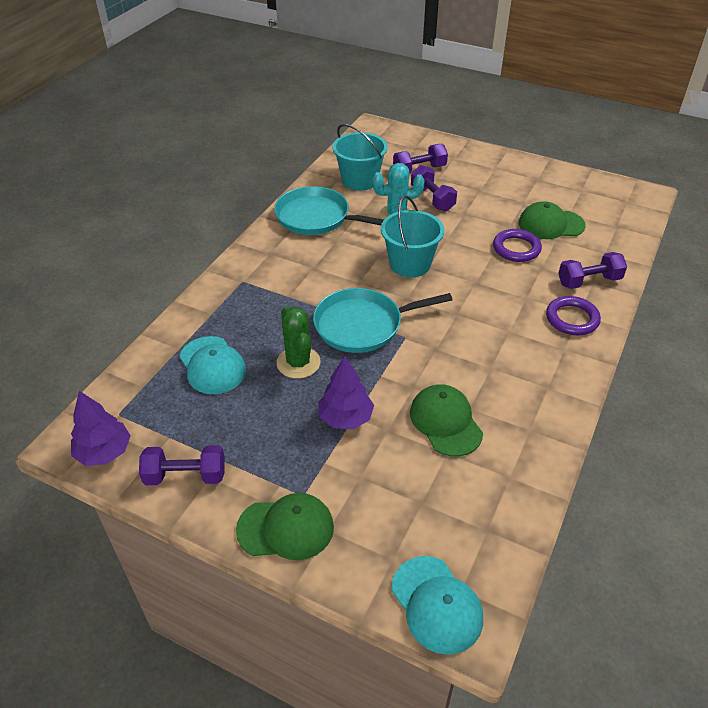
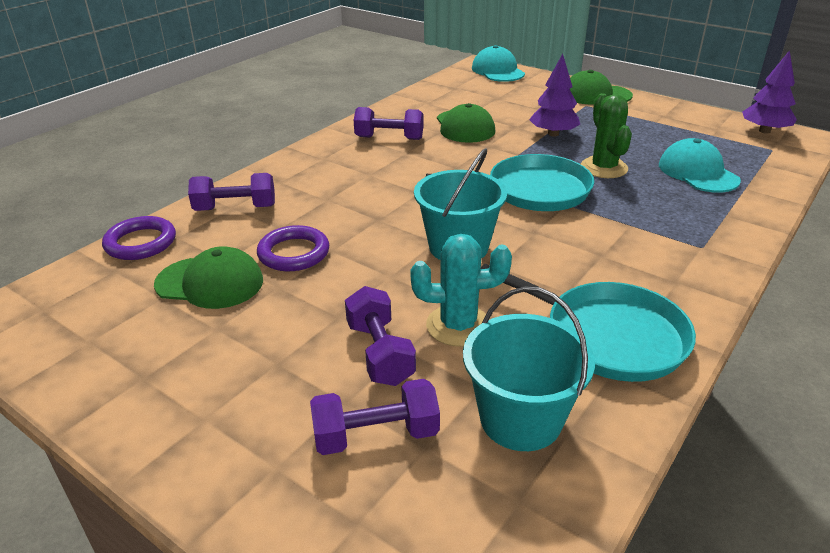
camera: 170 degrees left, 10 degrees down
(185, 476) = (683, 117): purple dumbbell -> purple dumbbell (389, 138)
(572, 319) = (292, 178): purple ring -> purple ring (141, 243)

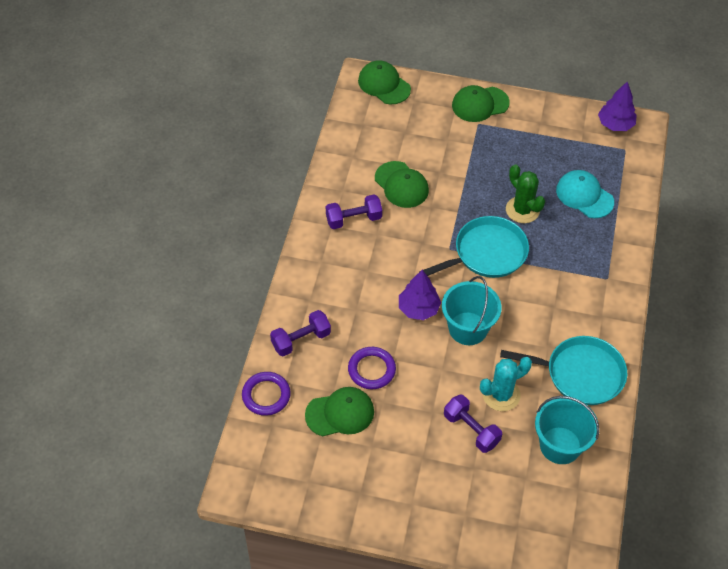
camera: 25 degrees left, 20 degrees up
(376, 435) = (499, 480): purple dumbbell -> none
(498, 71) = (384, 85): turquoise cap -> green cap
(553, 134) = (471, 175): purple tree -> purple tree (418, 308)

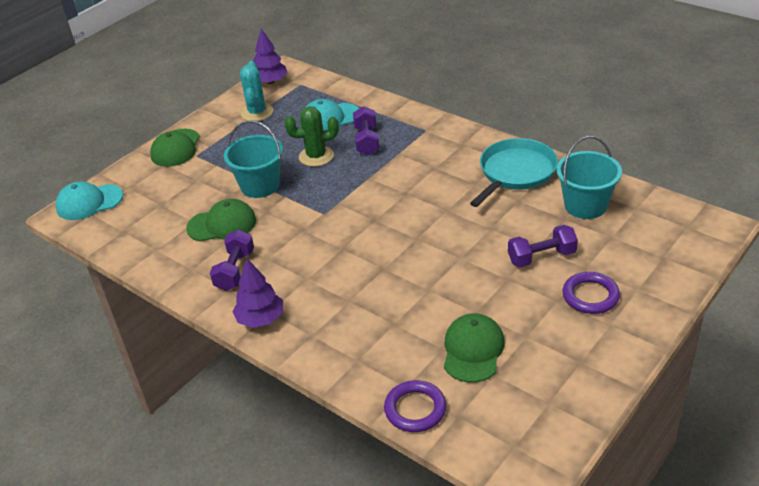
camera: 60 degrees left, 15 degrees down
(301, 340) = (359, 357): purple dumbbell -> purple dumbbell (366, 141)
(371, 370) = (432, 309): purple ring -> purple ring (590, 296)
(384, 85) = (89, 202): green cap -> turquoise cap
(418, 308) = (379, 254): purple tree -> purple tree (260, 319)
(468, 328) = (424, 227): turquoise bucket -> turquoise bucket (260, 185)
(486, 253) = (347, 191): turquoise pan -> none
(501, 395) = (512, 226): turquoise cactus -> turquoise cactus (257, 112)

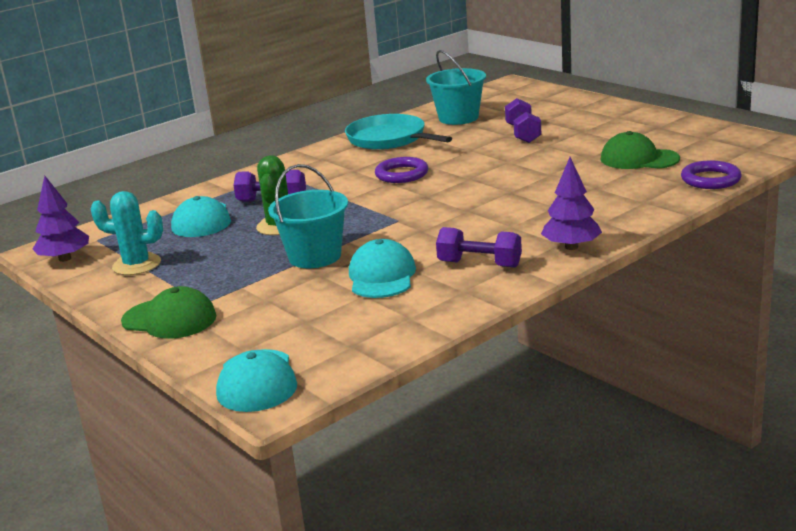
camera: 80 degrees left, 15 degrees down
(222, 224) = (382, 276): green cap -> turquoise cap
(590, 296) = (581, 121): purple ring -> purple ring (401, 174)

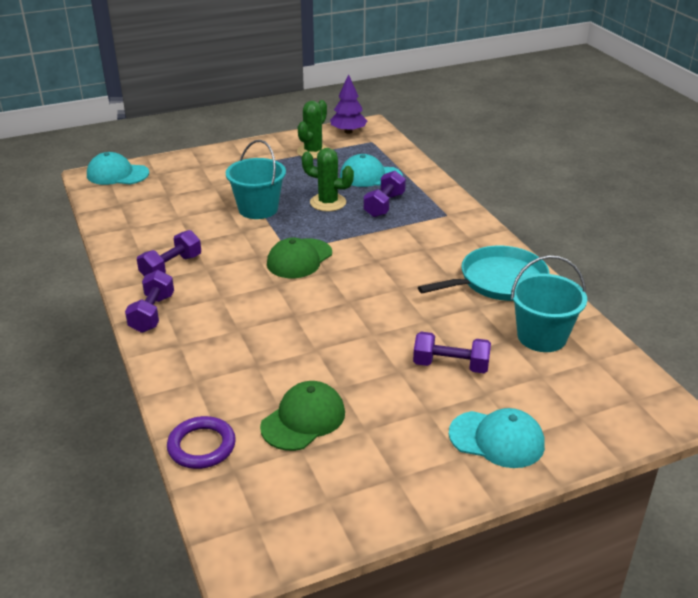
camera: 105 degrees right, 10 degrees up
(136, 265) = (313, 152): turquoise cactus -> green cactus
(169, 319) = (221, 157): green cap -> green cap (299, 259)
(382, 276) = (198, 227): turquoise cap -> turquoise cap (497, 439)
(401, 174) = (391, 270): purple ring -> none
(571, 247) = (152, 313): purple tree -> purple dumbbell

